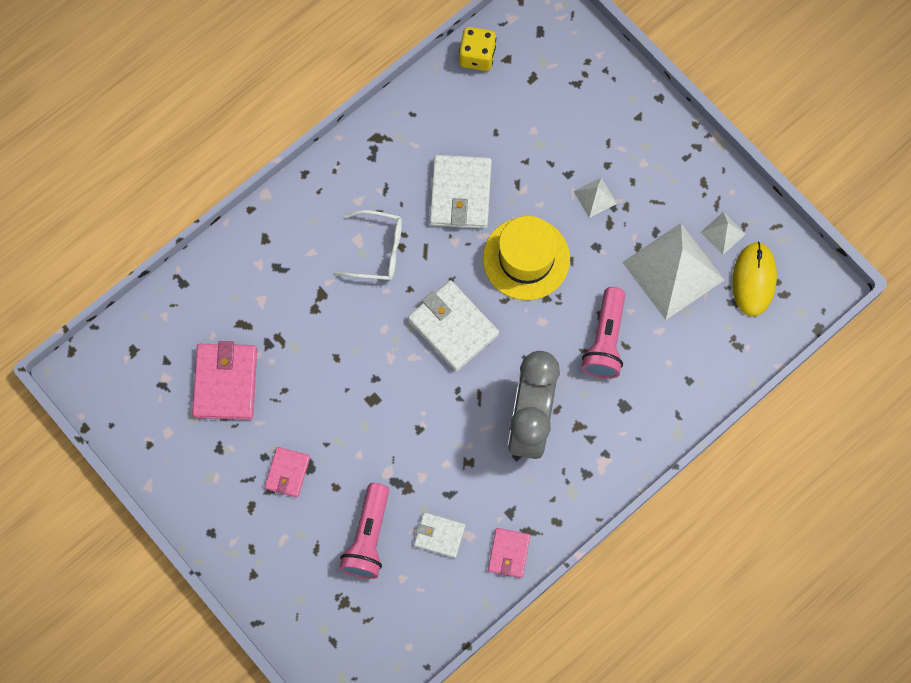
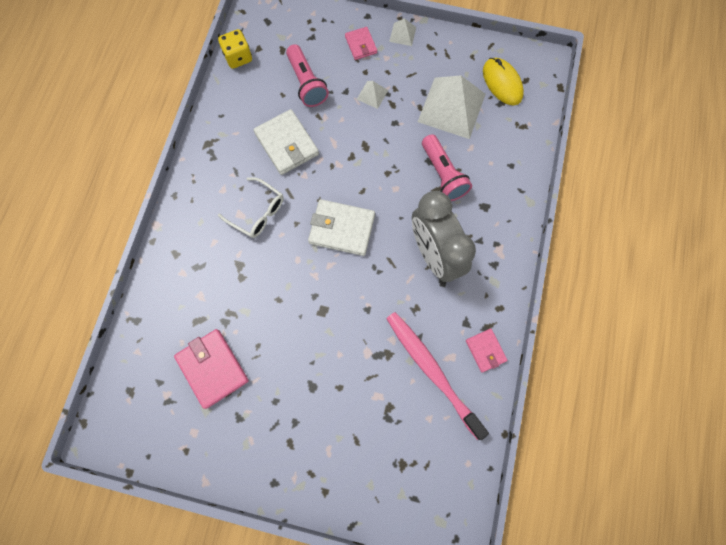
camera: 35 degrees left, 0 degrees up
(287, 472) = (299, 401): pink wallet -> pink wallet (361, 45)
(368, 537) = (386, 406): pink flashlight -> pink flashlight (306, 83)
(377, 250) = (257, 212): white glasses -> white glasses turned 60 degrees clockwise
(439, 535) = (432, 371): white wallet -> pink toothbrush
(526, 258) = (357, 157): yellow hat -> none
(723, 233) = (463, 68): white pyramid -> white pyramid (402, 34)

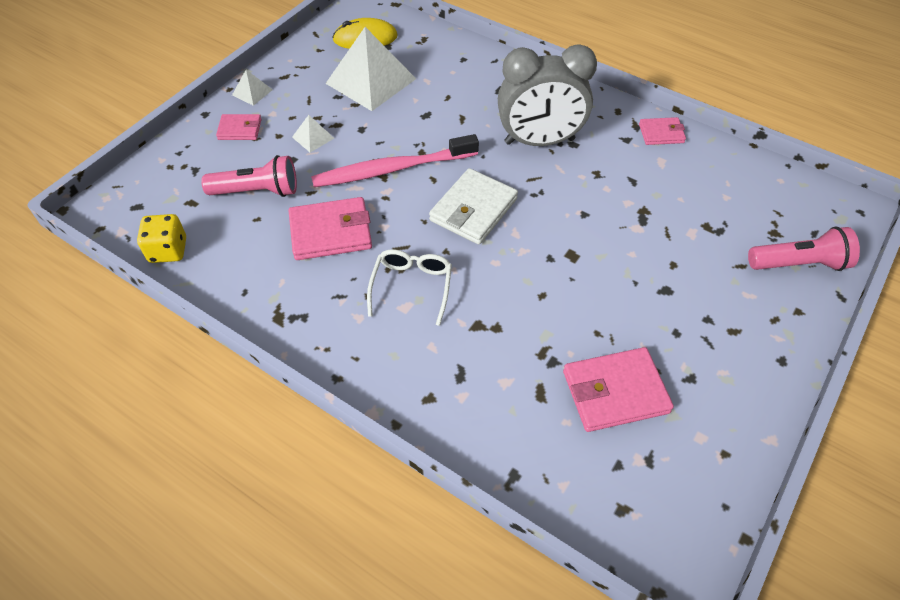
camera: 70 degrees left, 20 degrees down
(257, 212) = (411, 287): white glasses -> white glasses turned 45 degrees counterclockwise
(287, 144) = (331, 232): white wallet -> pink wallet
(432, 371) = (673, 180): pink toothbrush -> pink toothbrush (392, 169)
(443, 174) = (447, 109): pink flashlight -> pink flashlight (799, 264)

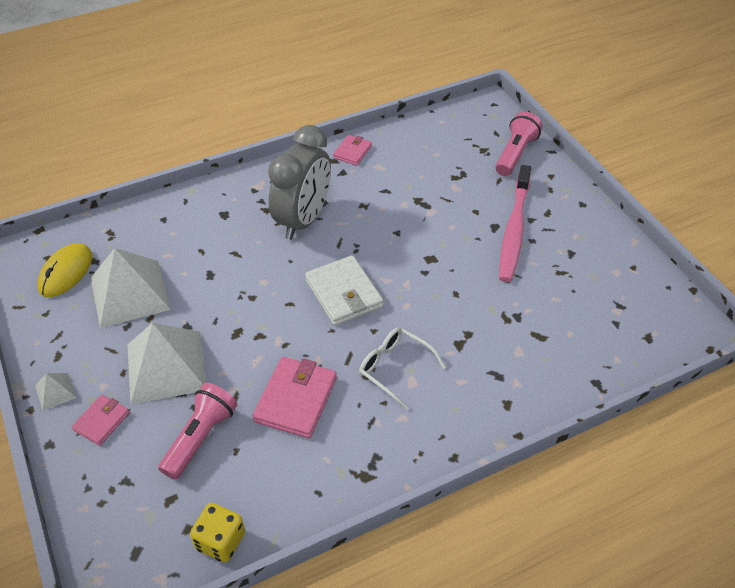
camera: 60 degrees left, 5 degrees down
(313, 137) = (166, 366): white pyramid -> white pyramid, size x2.26
(392, 169) = (256, 326): pink toothbrush -> pink toothbrush (514, 230)
(615, 392) = (560, 296): pink wallet -> none

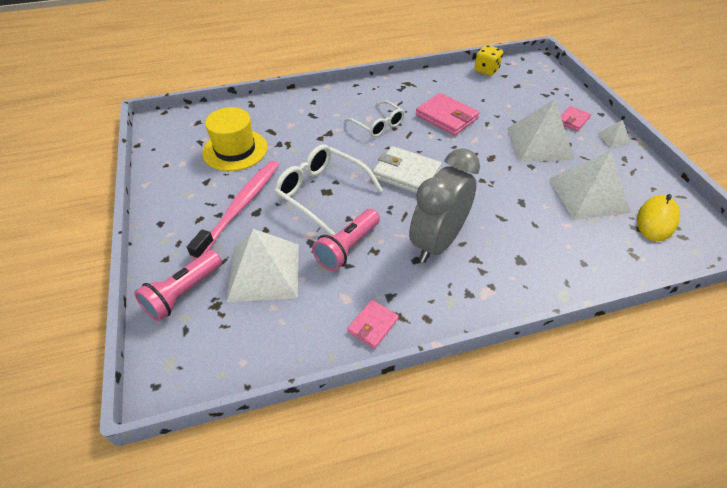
camera: 170 degrees left, 0 degrees up
(200, 437) = (506, 107): pink flashlight -> pink flashlight (347, 247)
(296, 400) = (446, 117): pink wallet -> pink wallet turned 75 degrees counterclockwise
(344, 293) = (406, 173): white wallet -> white wallet turned 45 degrees counterclockwise
(435, 256) = (321, 193): none -> white glasses
(457, 176) = (264, 271): none -> white pyramid
(567, 299) = (235, 150): none -> yellow hat

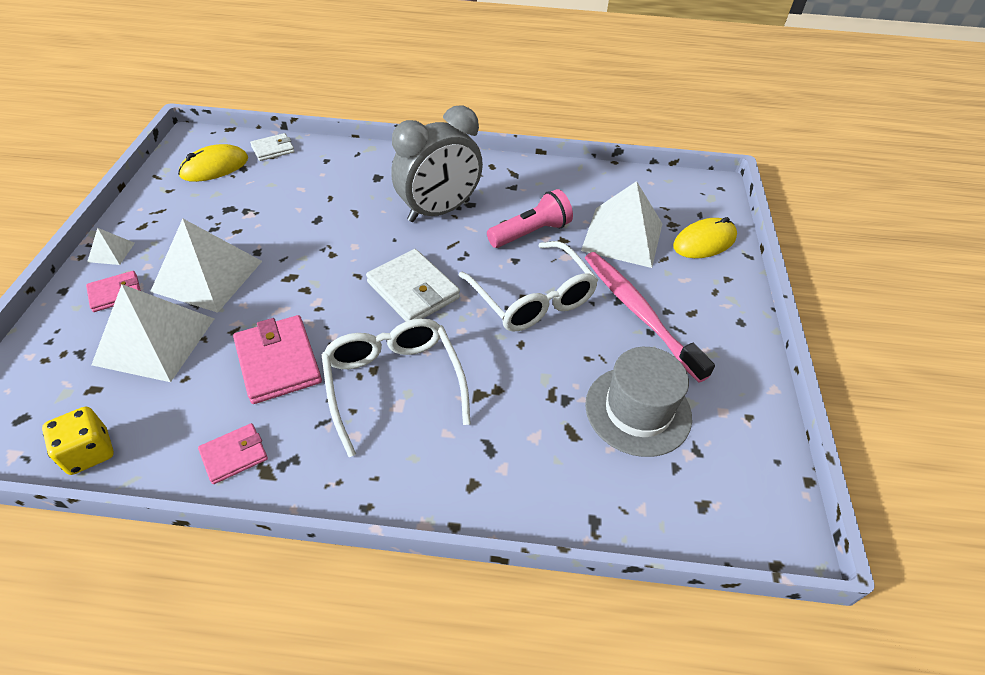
camera: 160 degrees left, 0 degrees up
(183, 293) = (704, 242): pink flashlight -> yellow mouse
(235, 150) = (638, 410): yellow hat -> grey hat
(241, 206) = (638, 312): pink toothbrush -> pink toothbrush turned 105 degrees clockwise
(373, 325) = (538, 174): pink wallet -> pink wallet (234, 455)
(378, 125) = (393, 383): white glasses -> white glasses, size x1.52
(588, 195) = (242, 204): white pyramid -> white pyramid (154, 341)
(642, 257) = (273, 149): none -> white wallet

